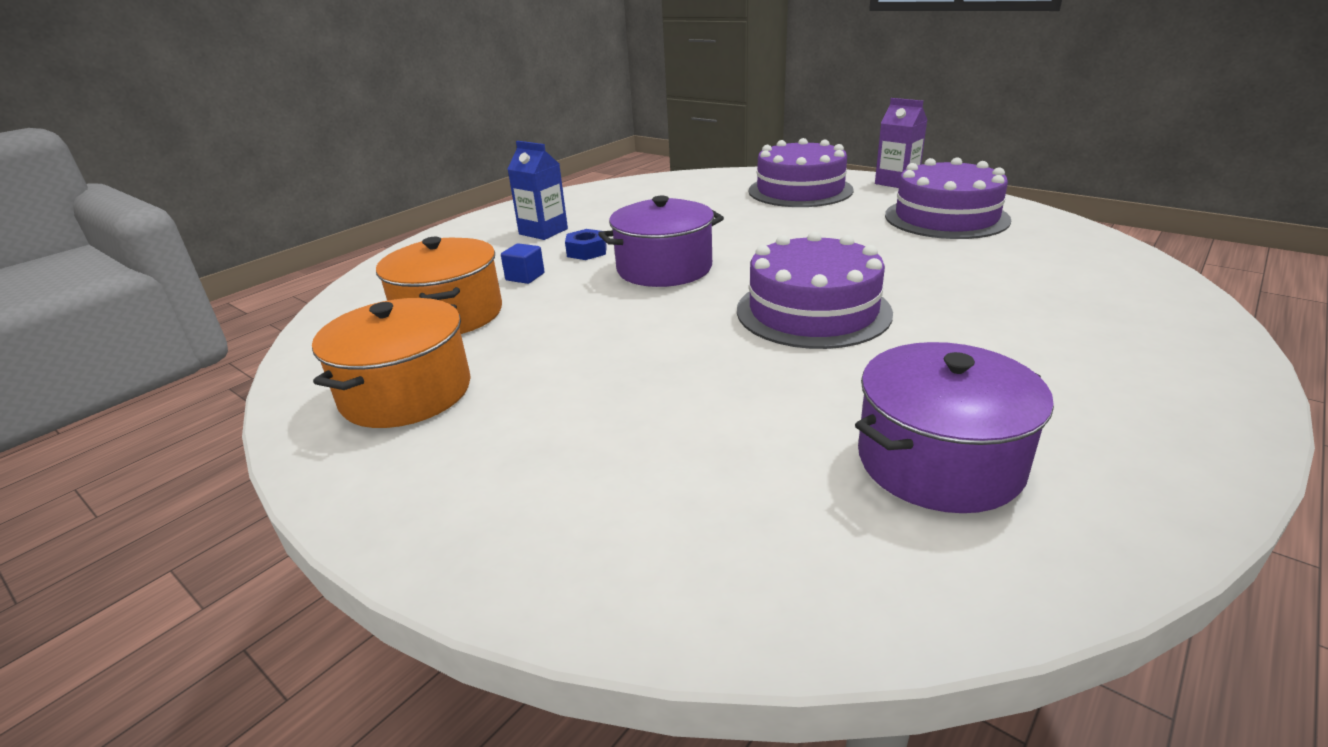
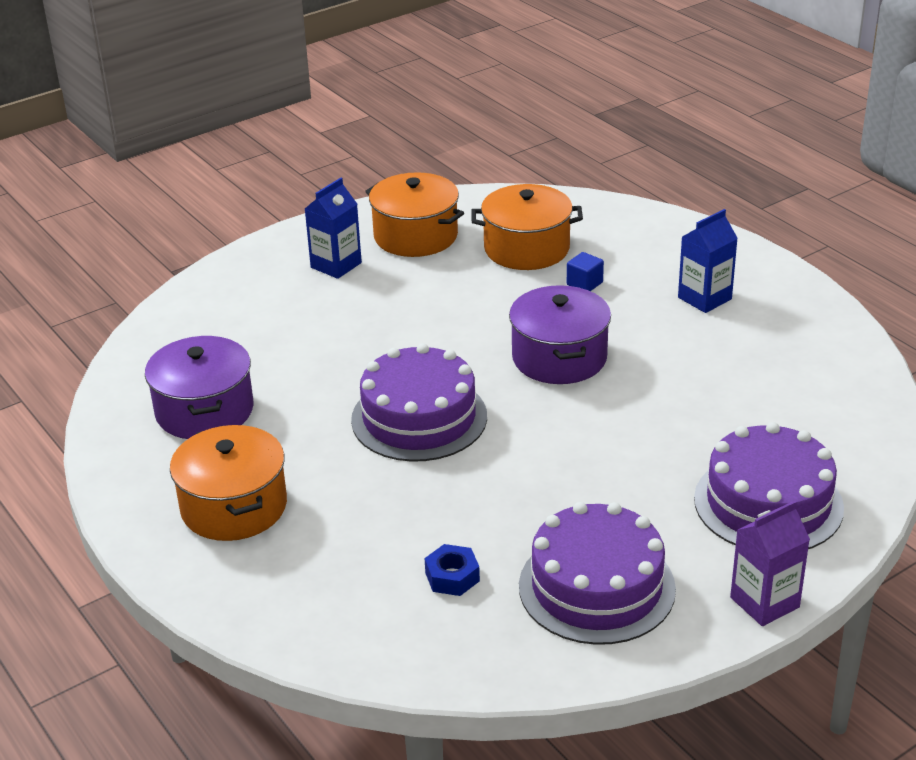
camera: 105 degrees right, 5 degrees up
(492, 443) = (336, 265): none -> blue carton
(587, 251) = (630, 319): blue nut -> blue nut (452, 577)
(1080, 379) = (234, 506): none -> orange pot

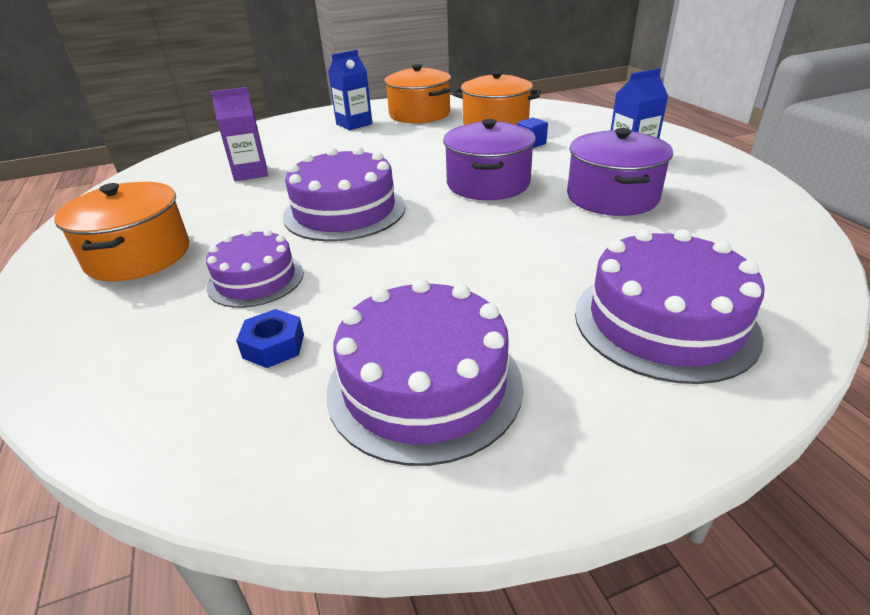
camera: 15 degrees right, 0 degrees up
(204, 411) = (187, 191): purple pot -> purple pot (612, 197)
(385, 515) = (256, 279): none -> purple cake
(764, 602) = (640, 445): purple carton -> purple carton (250, 173)

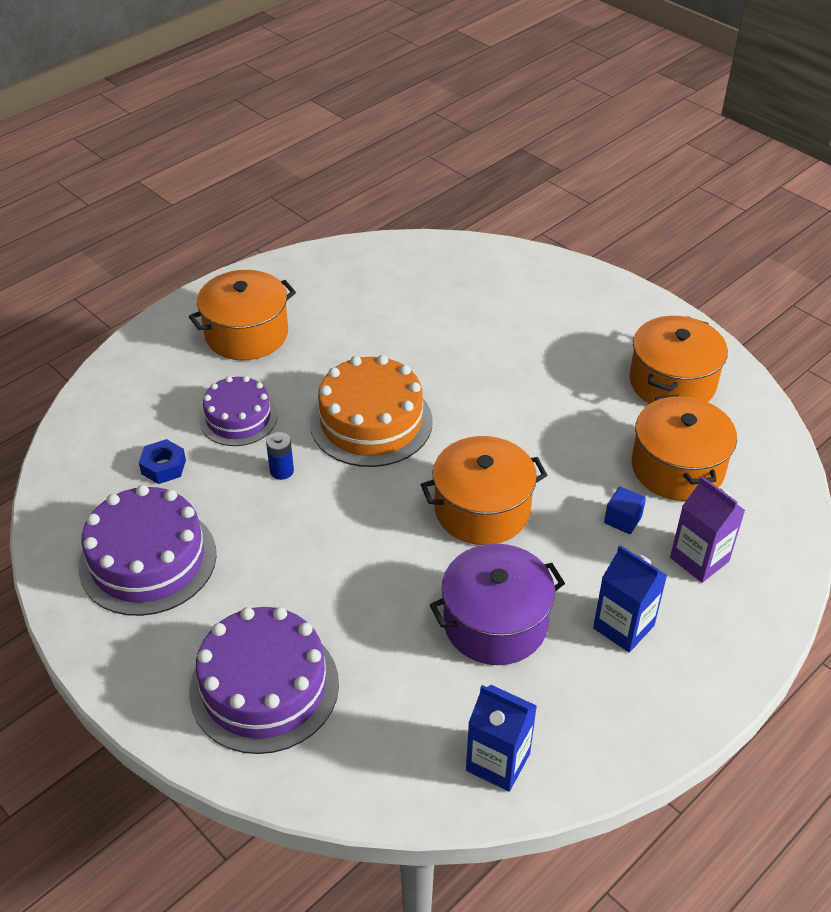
camera: 65 degrees right, 10 degrees up
(250, 173) = (422, 318): purple carton -> purple carton (699, 559)
(344, 211) = (371, 422): purple cake -> orange cake
(354, 124) = (601, 336): blue carton -> blue carton (498, 762)
(361, 265) = (282, 471): none -> blue battery
(488, 183) = (482, 509): purple pot -> orange pot

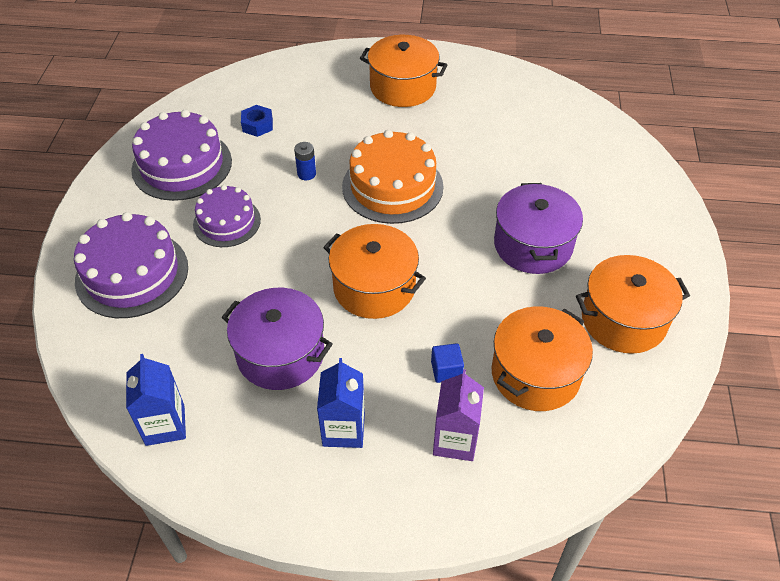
camera: 50 degrees right, 5 degrees up
(238, 418) = (329, 129): purple cake -> purple cake (227, 222)
(542, 380) = (533, 245): none -> purple pot

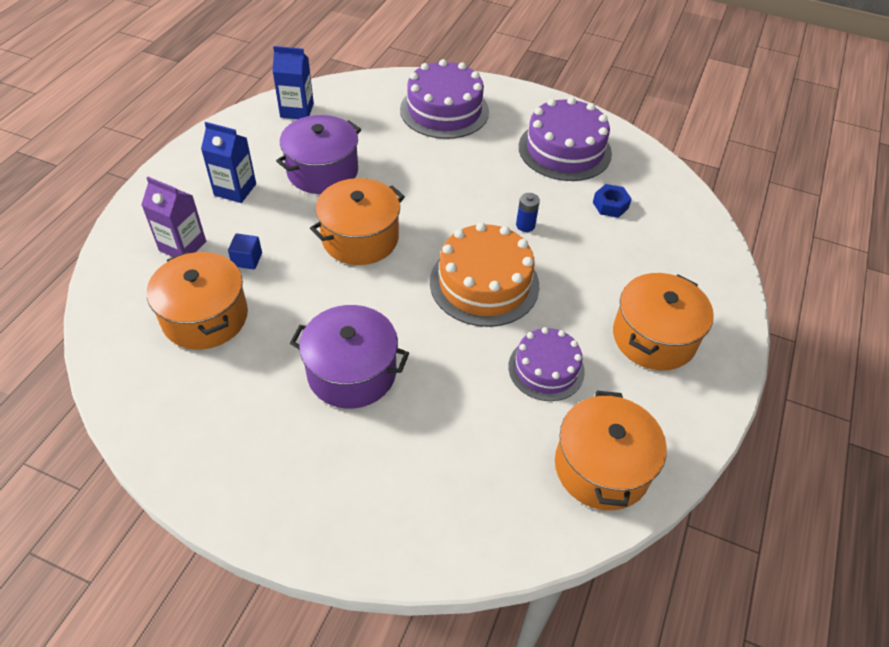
camera: 105 degrees right, 0 degrees up
(227, 222) = (480, 165): purple cake -> purple cake (546, 369)
(623, 319) = (217, 411): orange pot -> orange pot (602, 467)

